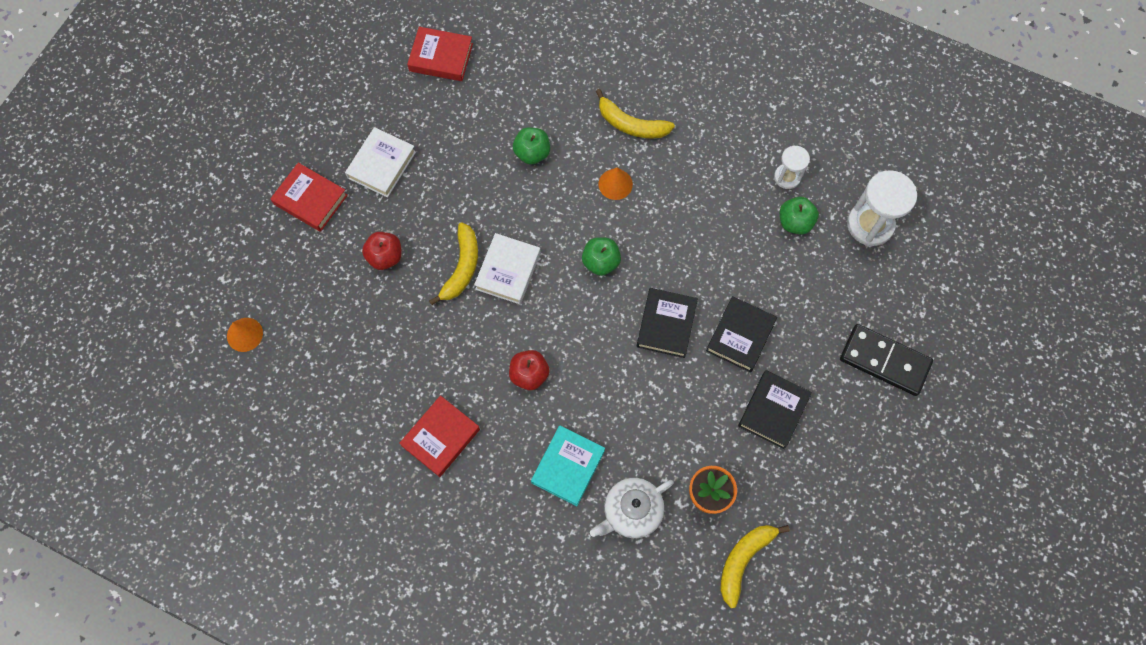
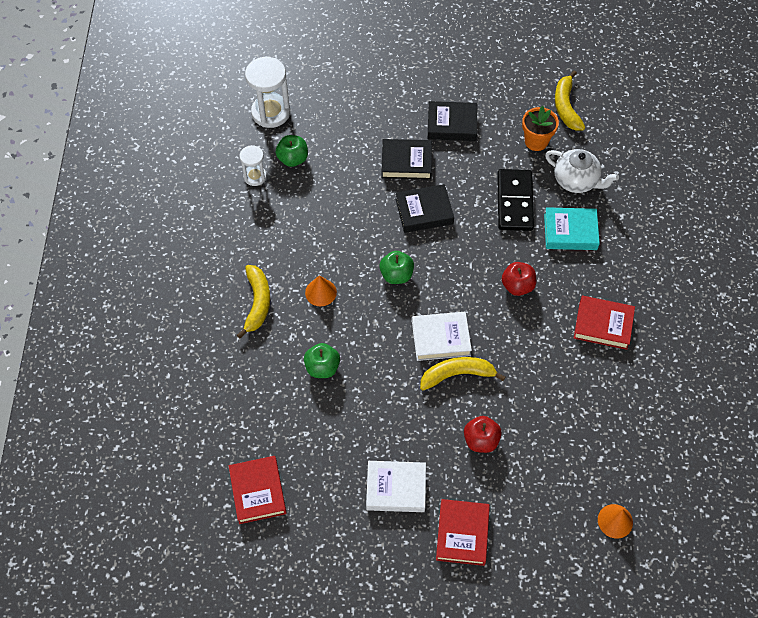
camera: 115 degrees left, 10 degrees down
(743, 560) = (566, 107): yellow banana -> yellow banana turned 75 degrees clockwise
(884, 361) = (377, 74): black domino -> black domino (515, 202)

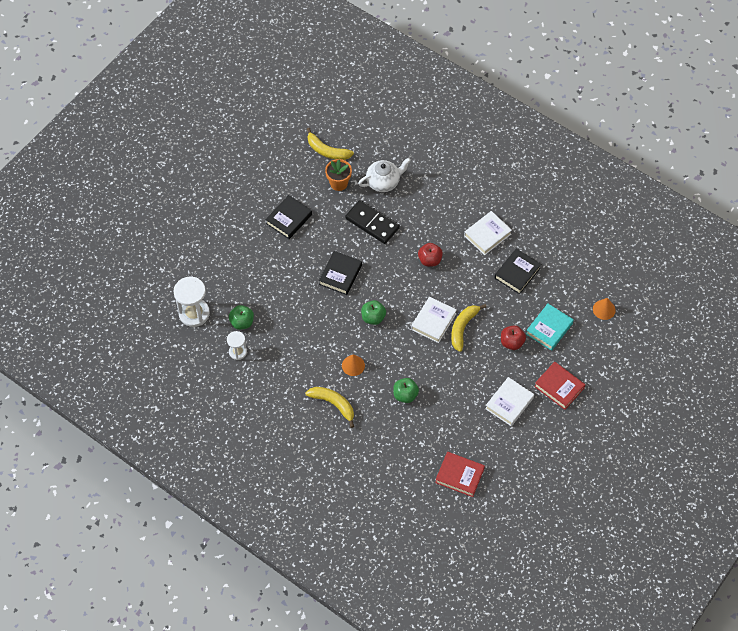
camera: 55 degrees left, 0 degrees up
(406, 162) = (296, 261): black book -> black book (517, 273)
(570, 232) = (415, 209): turquoise book -> turquoise book (549, 329)
(603, 325) = (487, 235): red book -> white book

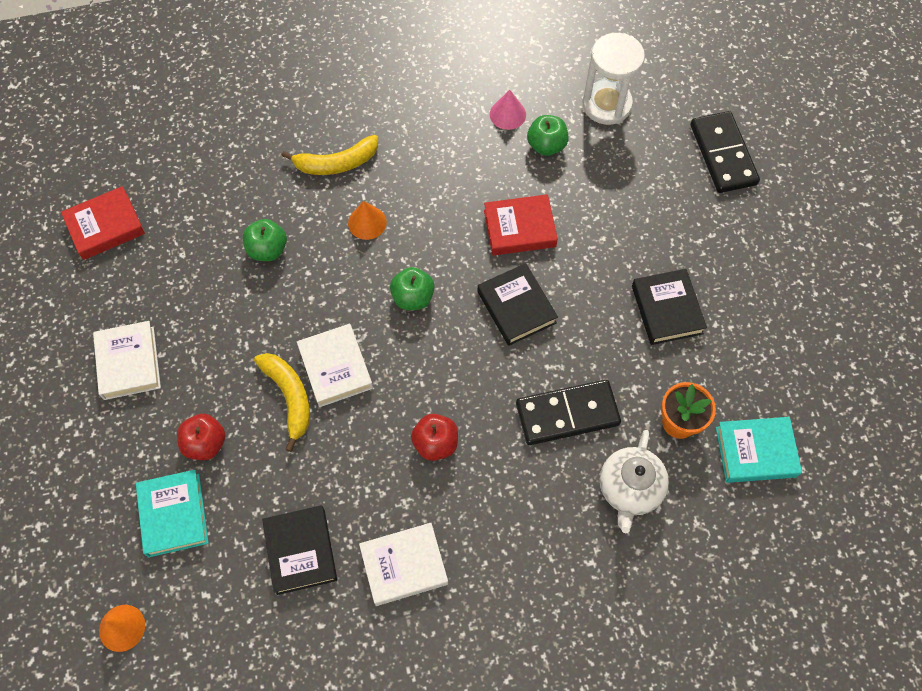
camera: 130 degrees right, 5 degrees up
(182, 248) = (723, 154): none -> black domino
(238, 352) = (507, 114): white hourglass -> pink cone
(327, 151) = (755, 452): yellow banana -> turquoise book
(487, 235) = (404, 565): white book -> white book turned 75 degrees clockwise
(559, 387) = (82, 447): red book -> red book (519, 228)

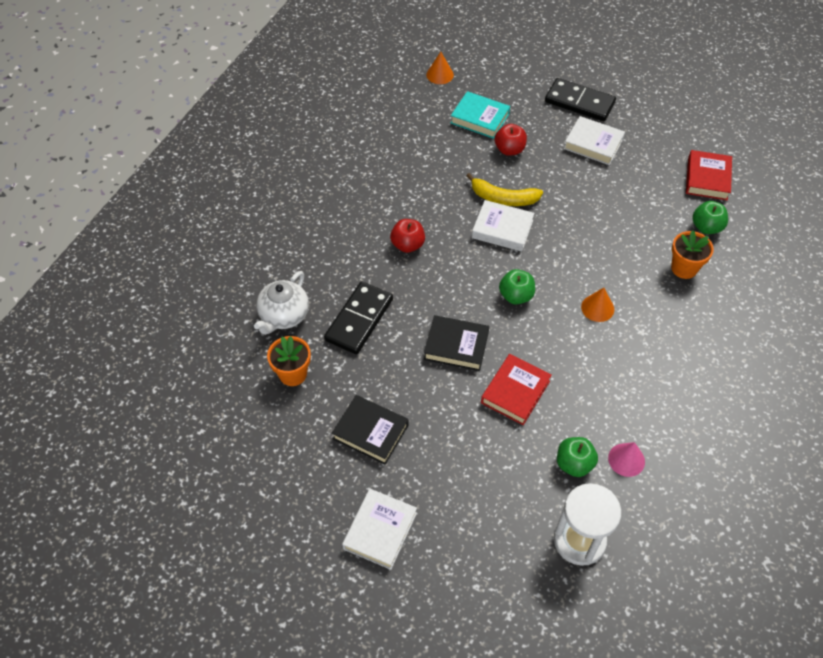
camera: 130 degrees right, 10 degrees down
(255, 182) = (684, 268): none -> orange flower pot
(267, 249) = (620, 245): green apple -> green apple (706, 227)
(301, 551) = (407, 154): black book -> none
(336, 163) = (664, 321): yellow banana -> none
(404, 565) = (355, 189): white book -> white book (380, 531)
(629, 489) = (284, 316): white teapot -> white teapot turned 120 degrees counterclockwise
(723, 154) = (458, 589): black domino -> black domino (579, 102)
(755, 452) = (232, 400): turquoise book -> none

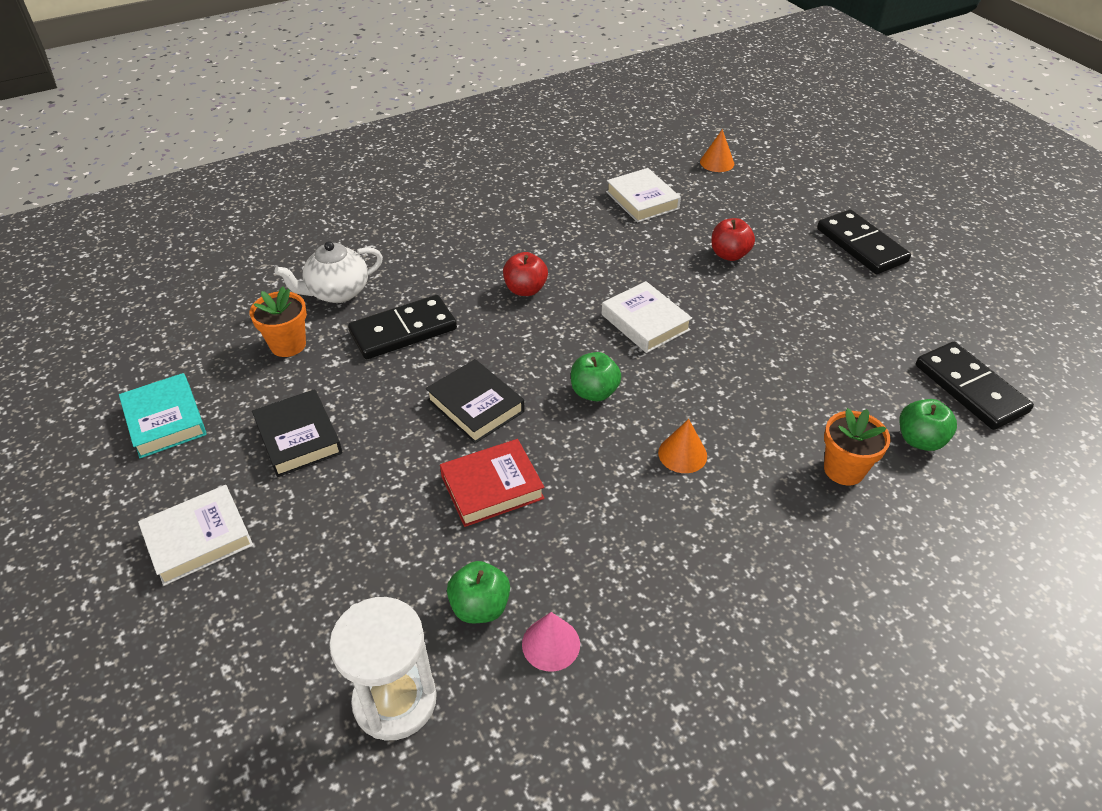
camera: 35 degrees right, 10 degrees down
(480, 118) = (723, 214): turquoise book -> turquoise book (165, 420)
(503, 198) = (676, 295): yellow banana -> none
(593, 144) = (840, 290): white book -> white book (642, 200)
(707, 178) = (970, 389): red book -> black domino

